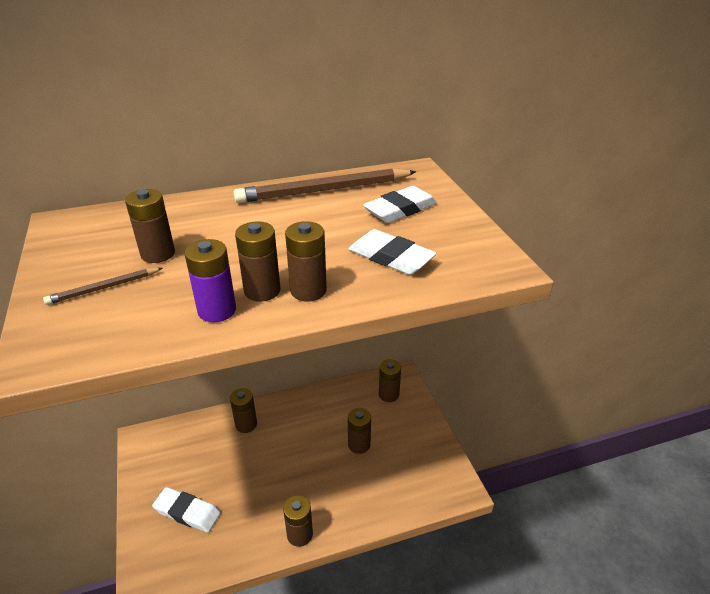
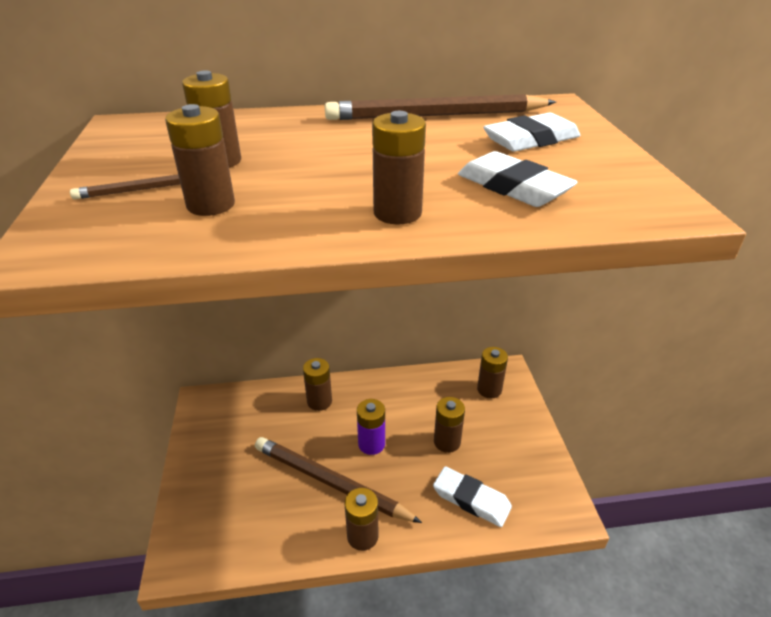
camera: 10 degrees right, 0 degrees up
(187, 512) = (238, 489): white eraser -> white eraser (471, 499)
(217, 310) = (275, 223): purple battery -> purple battery (371, 444)
(262, 290) = (337, 208): brown battery -> brown battery (211, 205)
(266, 493) = (330, 482): none -> brown pencil

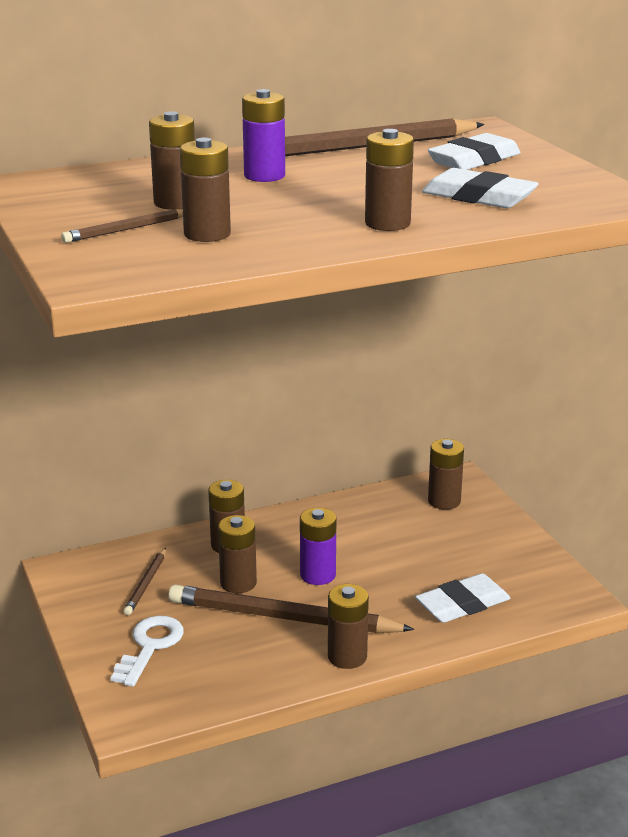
camera: 15 degrees left, 10 degrees down
(224, 490) = (150, 647): none -> white key
(249, 427) = (146, 584): none -> brown pencil
(325, 138) = (264, 176): none -> purple battery
(447, 442) = (411, 558): brown battery -> brown battery (238, 583)
(471, 499) = (462, 604): white eraser -> white eraser turned 45 degrees counterclockwise

